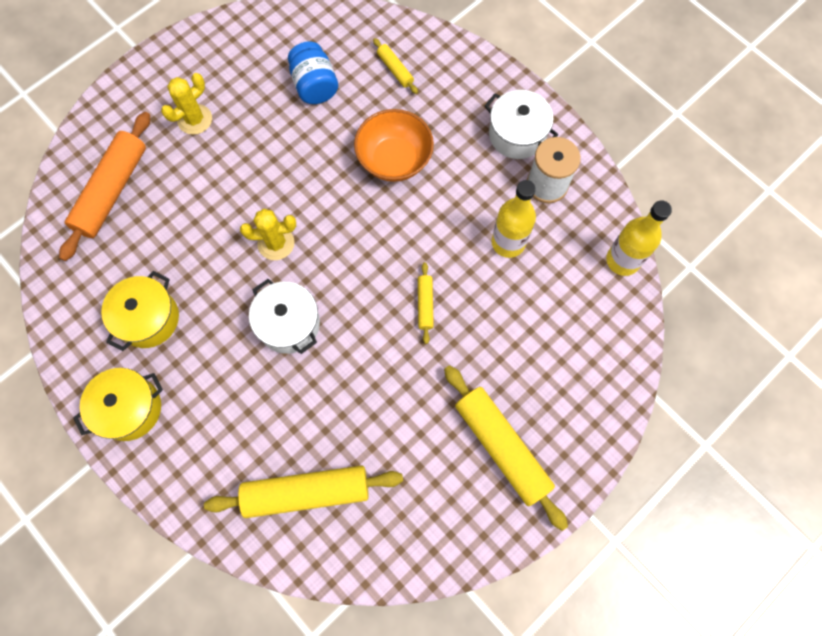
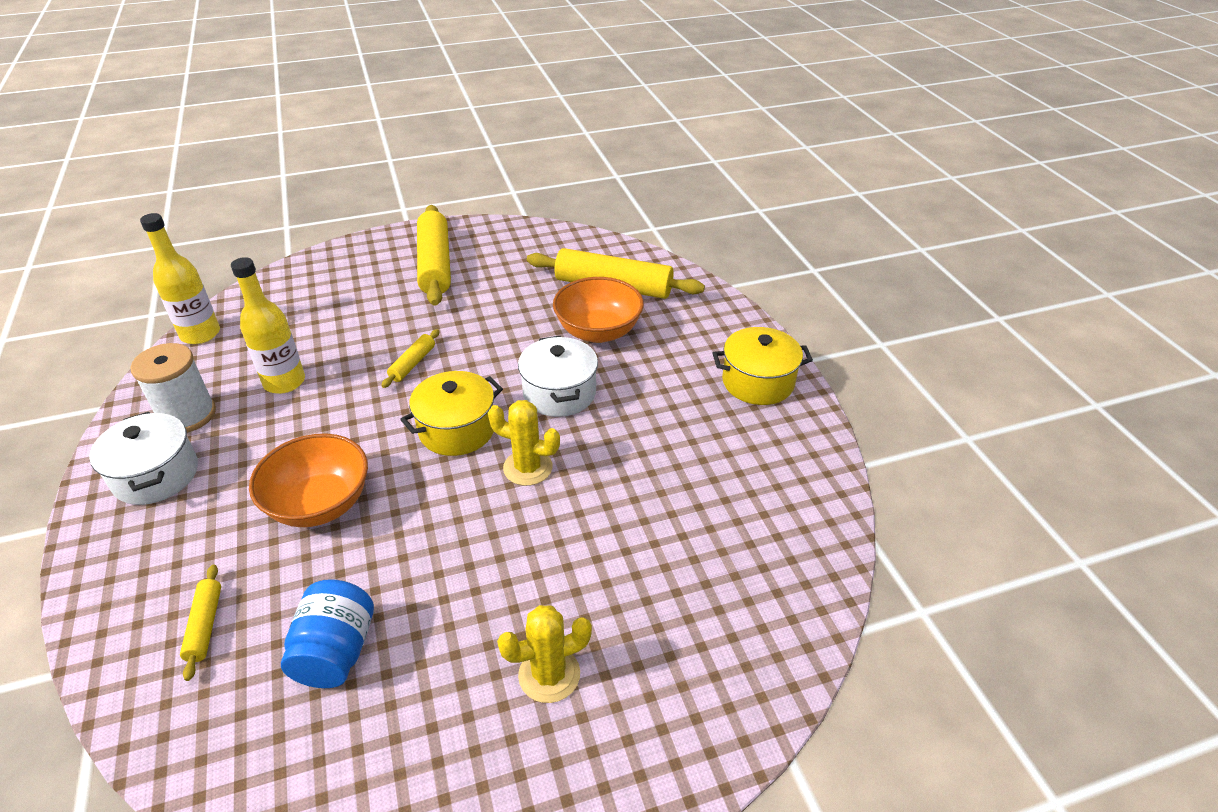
camera: 155 degrees left, 30 degrees down
(112, 191) = (718, 612): orange rolling pin -> none
(148, 319) = (713, 447): yellow pot -> yellow pot (457, 429)
(291, 415) = (598, 331): none -> orange bowl

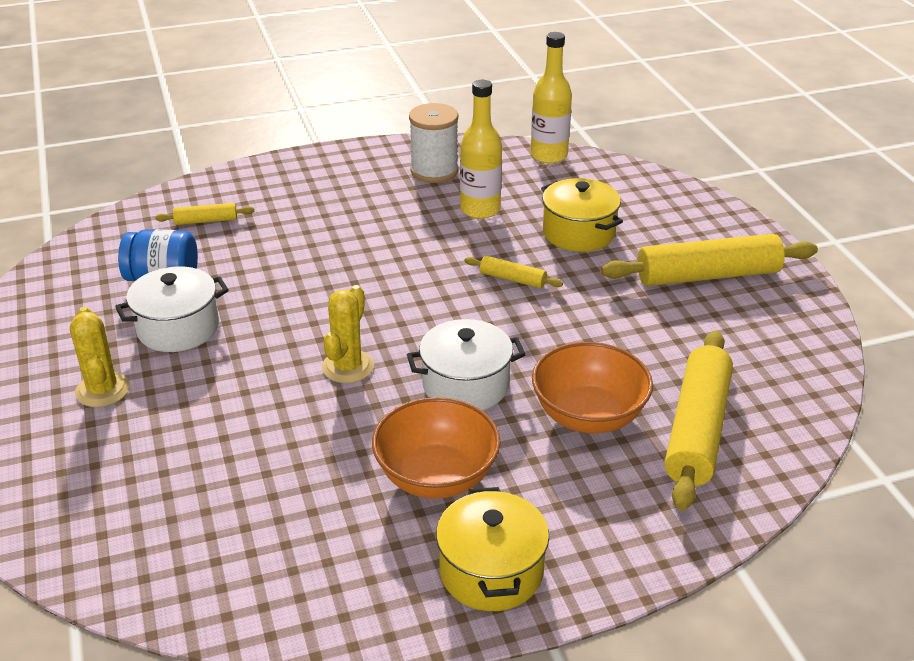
camera: 90 degrees right, 5 degrees down
(156, 475) = (362, 172): white pot -> white pot (178, 328)
(320, 504) = (318, 251): orange bowl -> orange bowl (436, 476)
(457, 429) = (408, 317): yellow pot -> yellow pot (578, 233)

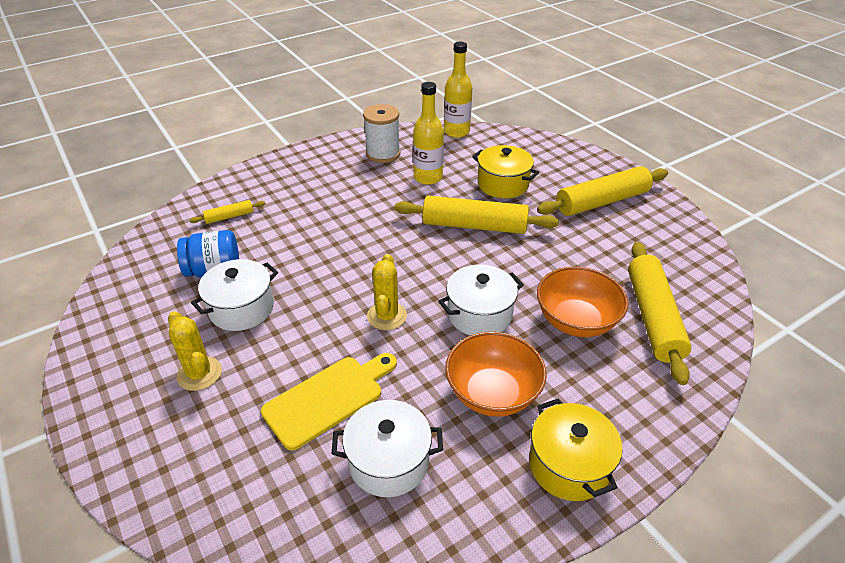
camera: 15 degrees left, 5 degrees up
(237, 444) = (328, 398): none -> yellow cutting board
(277, 523) = (388, 461): none -> white pot
(512, 279) = (474, 226): yellow rolling pin -> yellow rolling pin, size x2.13

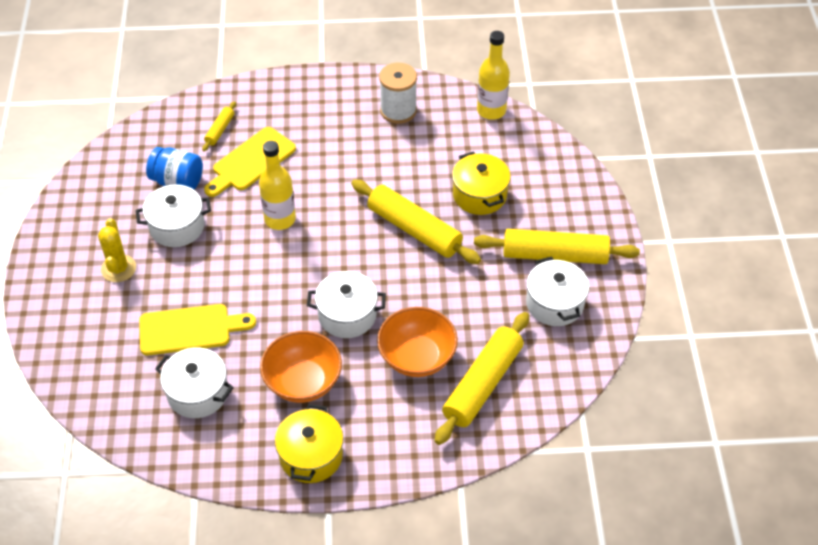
camera: 30 degrees right, 10 degrees up
(229, 217) = (220, 130): yellow rolling pin -> yellow rolling pin turned 75 degrees counterclockwise
(279, 230) = (251, 161): none -> yellow cutting board
(387, 316) = (276, 283): yellow cactus -> none
(428, 177) = (417, 157): yellow bottle -> yellow bottle (280, 219)
(639, 233) = (554, 303): none -> white pot

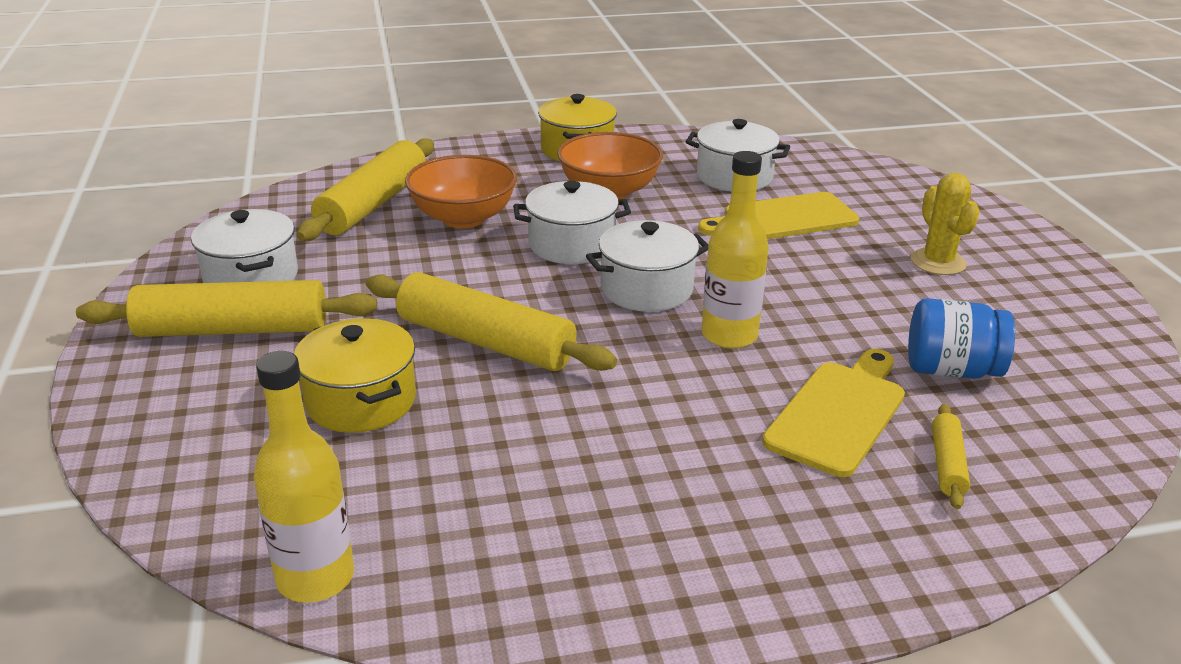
camera: 170 degrees right, 20 degrees down
(177, 226) = (895, 312): white pot -> white pot (646, 289)
(398, 111) = (558, 551): white spool -> none

